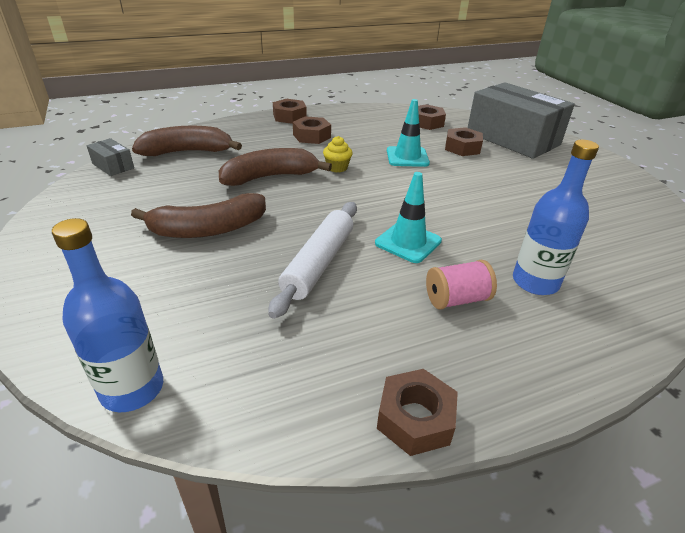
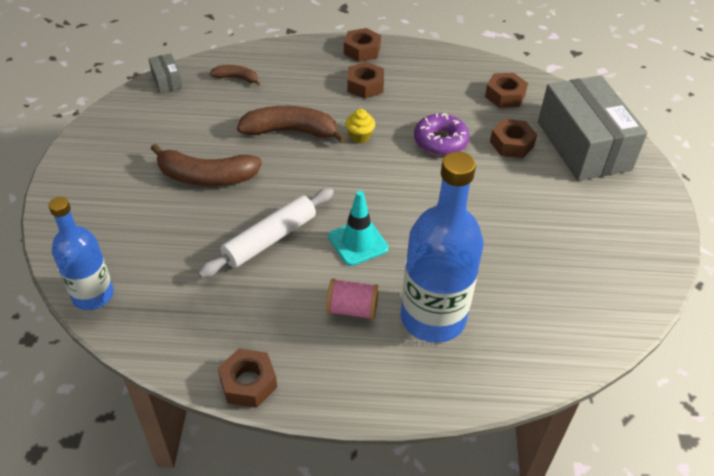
camera: 25 degrees right, 10 degrees up
(187, 152) = (236, 78): brown banana -> brown banana, size x0.53
(407, 157) = (440, 141): turquoise traffic cone -> purple donut
(535, 282) = (433, 318): blue bottle -> blue bottle, size x1.58

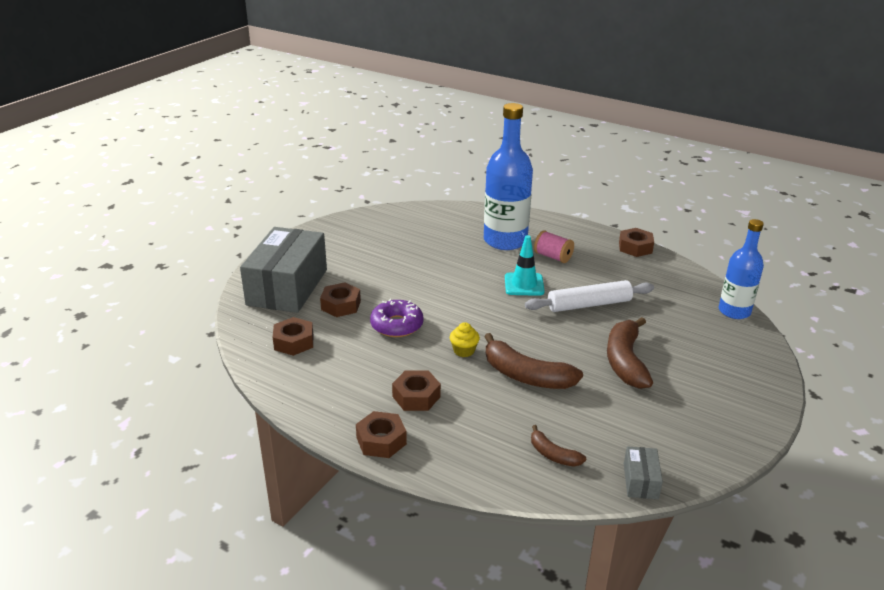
camera: 150 degrees left, 15 degrees down
(206, 177) = (625, 361): brown banana -> brown banana turned 120 degrees counterclockwise

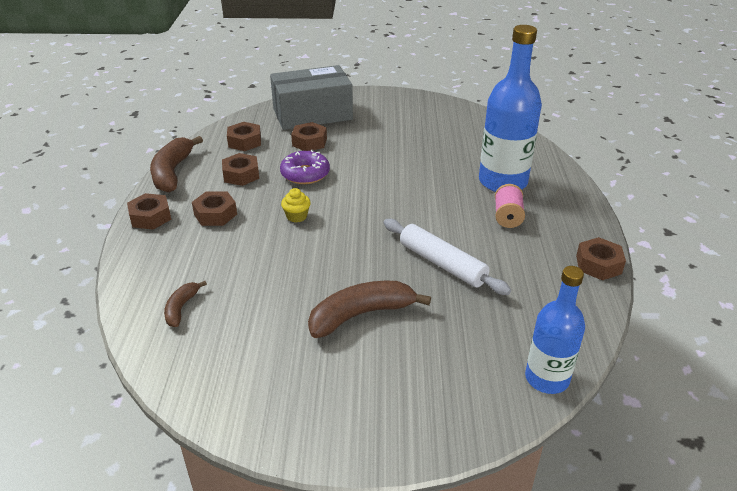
camera: 60 degrees right, 5 degrees up
(358, 362) = (241, 175): none -> brown nut
(524, 284) = (436, 215): turquoise traffic cone -> none
(526, 376) = (286, 260): brown banana -> brown banana (172, 172)
(640, 481) = (171, 374): grey box -> none

